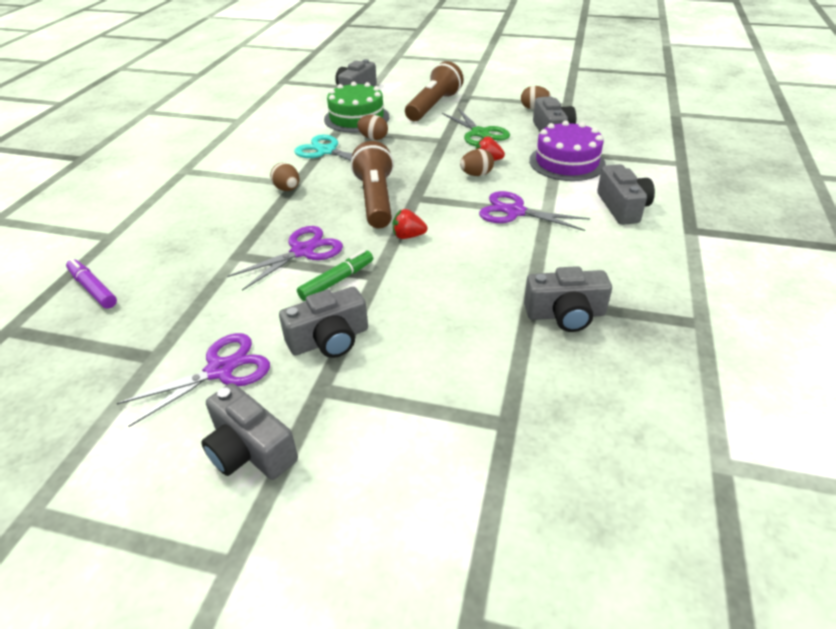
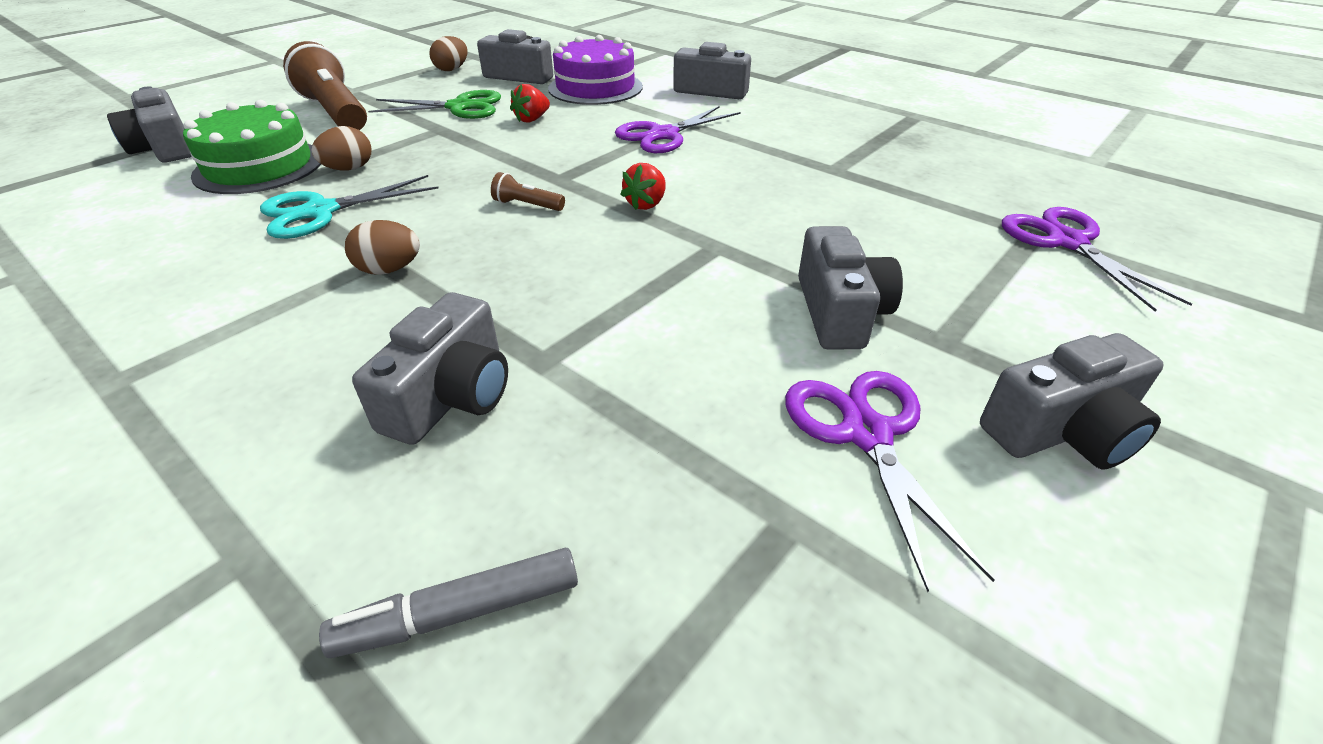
camera: 65 degrees left, 0 degrees up
(93, 289) = (460, 612): purple marker -> grey marker
(302, 251) = (598, 292): purple scissors -> purple scissors (1066, 242)
(337, 281) = (704, 278): green marker -> none
(375, 200) = (527, 205): brown flashlight -> brown flashlight, size x0.42
(476, 175) = (555, 133): brown egg -> none
(565, 314) = (872, 161): grey camera -> grey camera (451, 396)

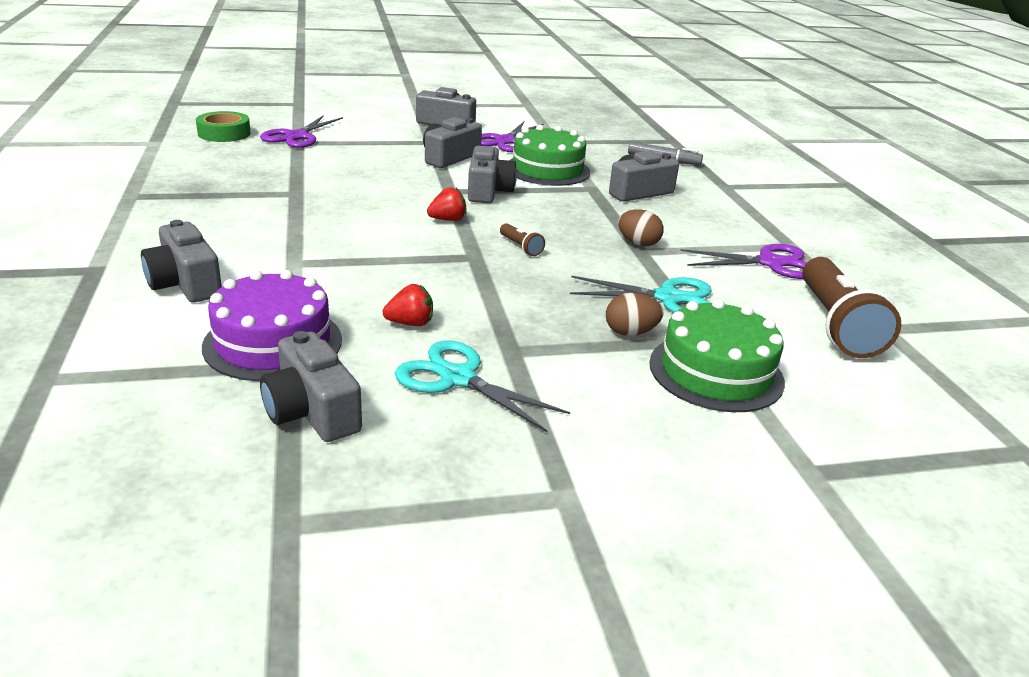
camera: 145 degrees left, 10 degrees down
(165, 148) = (829, 454): grey camera -> grey camera (488, 191)
(335, 113) = (609, 439): brown flashlight -> brown flashlight (836, 325)
(452, 69) = (373, 485): brown egg -> none
(459, 107) = (457, 378): green scissors -> turquoise scissors
(663, 135) = (336, 258): purple scissors -> purple scissors (770, 263)
(666, 373) = (547, 169): none -> green cake
(1117, 203) = (224, 133): none -> green tape

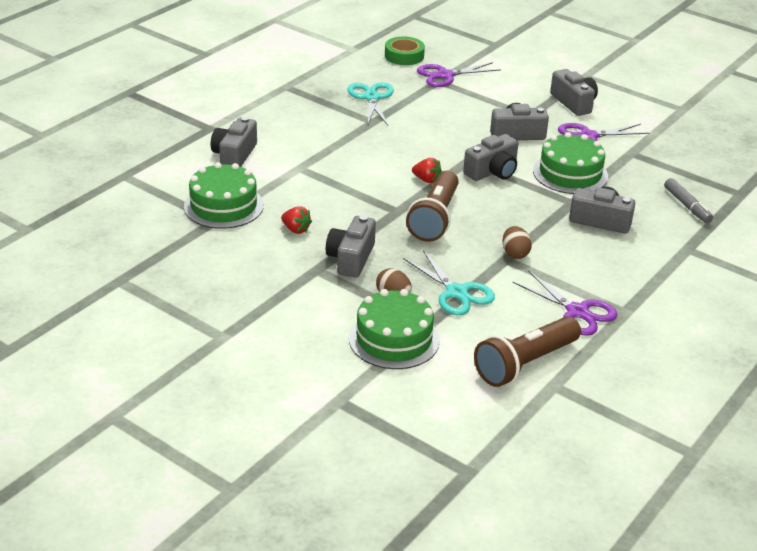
camera: 50 degrees right, 5 degrees up
(273, 342) = (223, 206): purple cake -> green cake
(312, 411) = (190, 245): grey camera -> grey camera (351, 258)
(457, 378) = (268, 267): turquoise scissors -> turquoise scissors (371, 98)
(521, 247) = (435, 218): brown flashlight -> brown flashlight, size x2.36

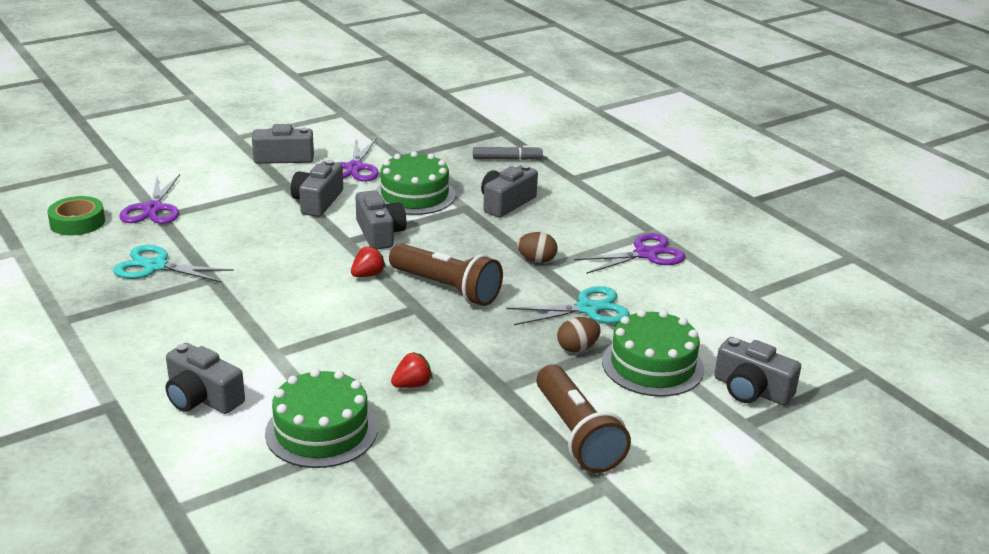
camera: 70 degrees left, 5 degrees down
(351, 258) = (493, 359): grey camera -> grey camera (751, 390)
(525, 364) = (716, 301): brown flashlight -> brown flashlight (577, 435)

